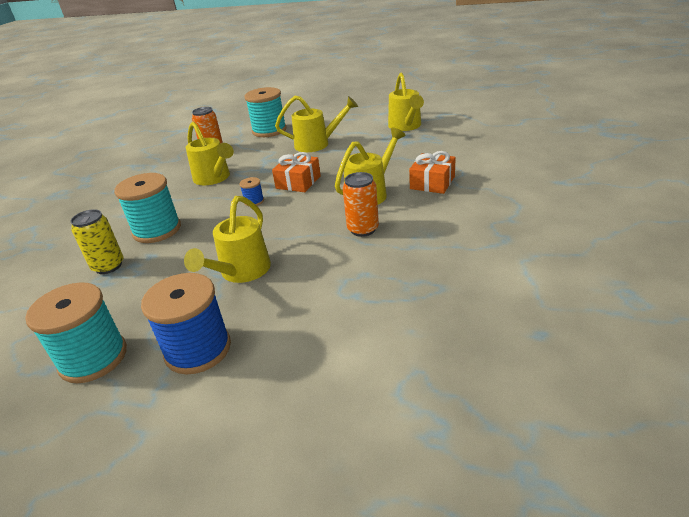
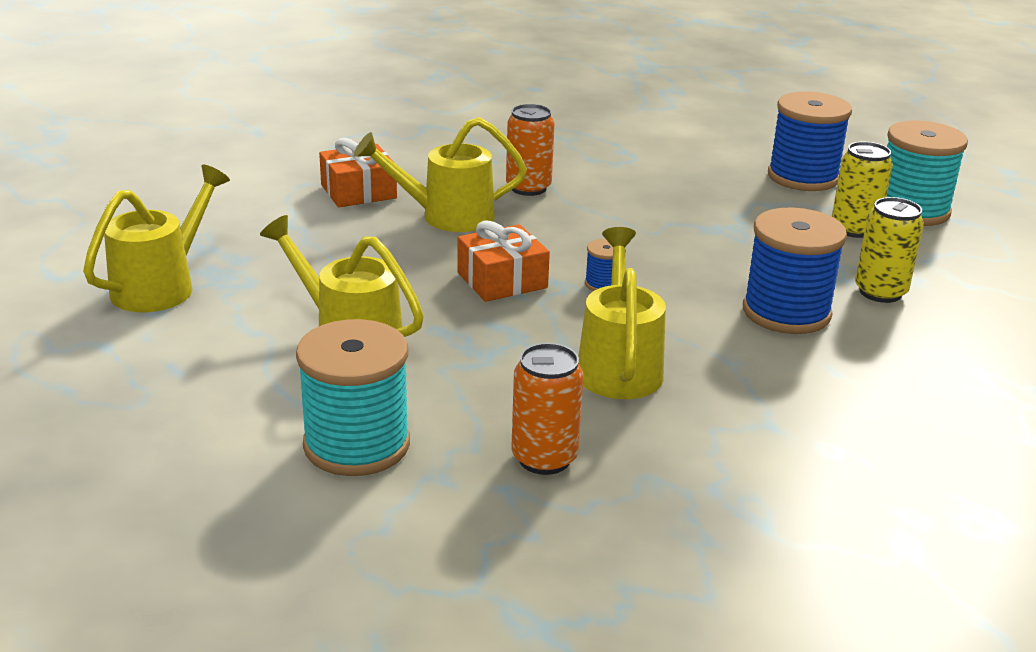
camera: 145 degrees left, 5 degrees down
(136, 309) = (854, 229): none -> yellow can
(157, 230) = (786, 312): turquoise spool -> blue spool
(241, 272) = (711, 211): yellow watering can -> none

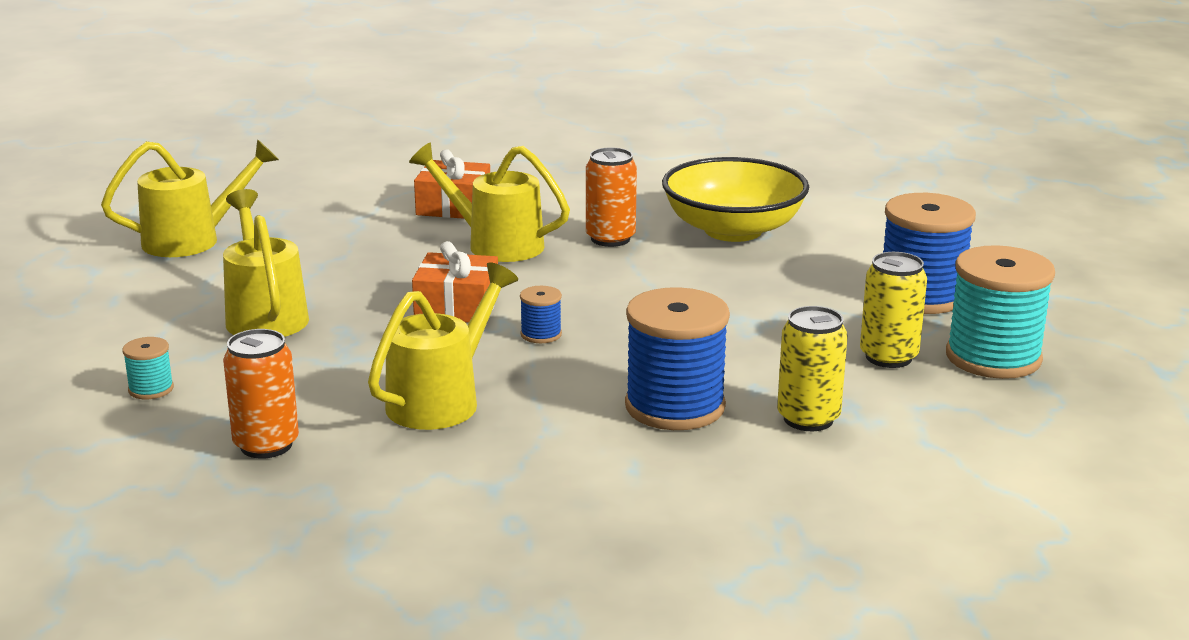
camera: 35 degrees right, 5 degrees down
(357, 444) = (151, 389): turquoise spool -> turquoise spool, size x0.45
(605, 158) = (733, 230): none -> yellow bowl

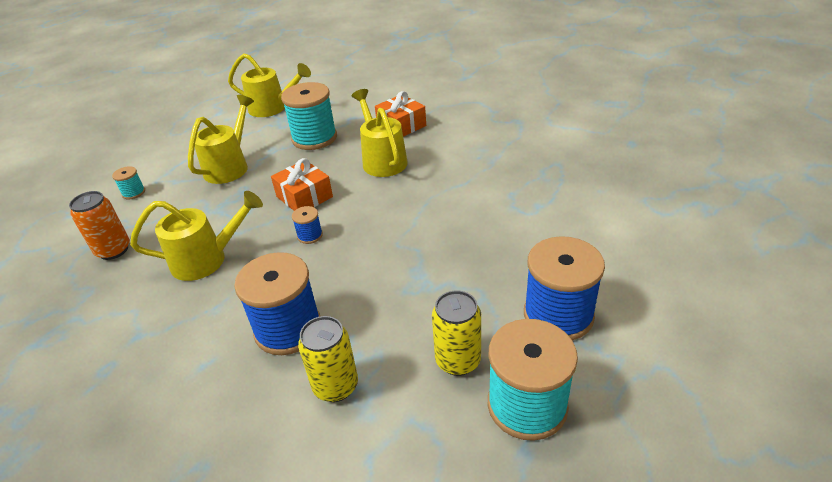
camera: 45 degrees right, 15 degrees up
(343, 252) = (314, 138): none -> turquoise spool
(610, 239) = (442, 179): orange can -> none
(733, 230) = (518, 200): yellow bowl -> none

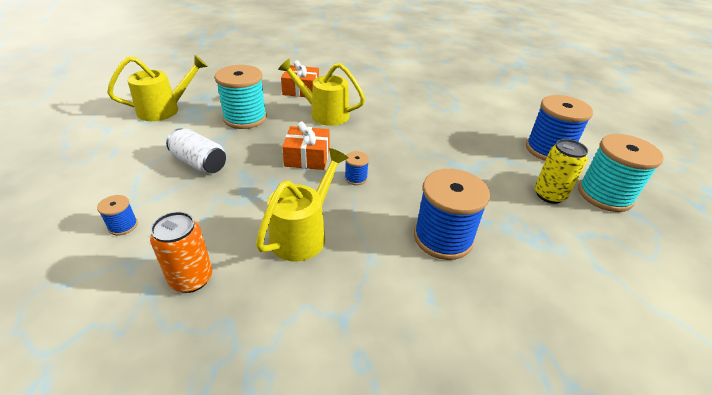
camera: 50 degrees left, 0 degrees up
(133, 193) = (123, 226): turquoise spool -> blue spool
(230, 166) = (199, 163): yellow watering can -> white can
(335, 386) = (523, 247): yellow can -> none

